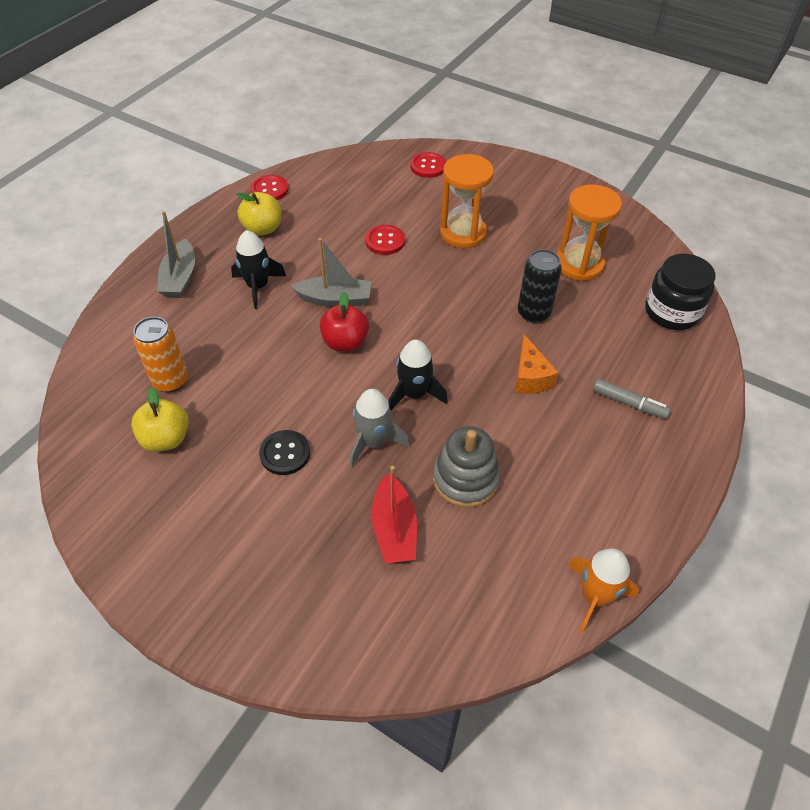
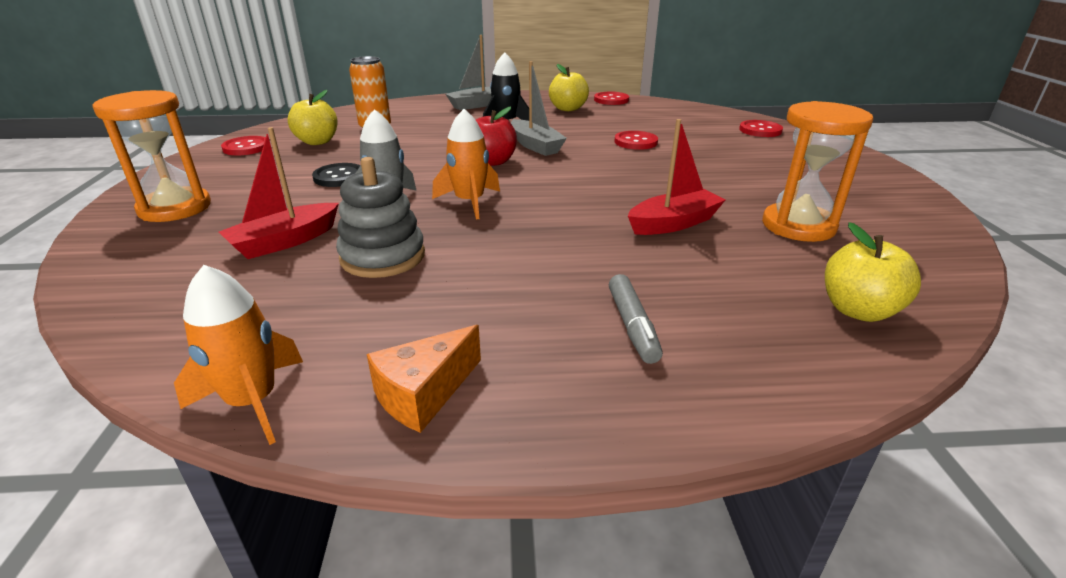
camera: 55 degrees right, 20 degrees down
(123, 501) = (246, 147): none -> red button
(414, 394) = (470, 202): black rocket -> orange rocket
(463, 233) = (712, 164): orange hourglass -> orange hourglass (175, 208)
(530, 377) = (575, 248): orange cheese -> orange cheese (424, 394)
(533, 313) = (673, 223): black can -> red boat
(672, 312) = (858, 310): black jar -> yellow apple

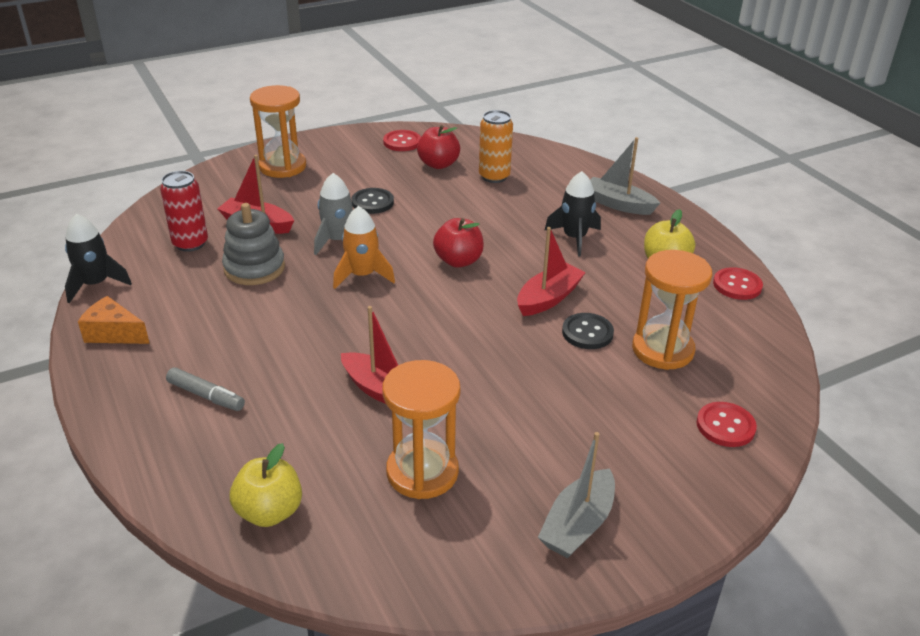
camera: 65 degrees right, 5 degrees up
(253, 401) = (95, 284): orange rocket -> black rocket
(258, 294) = (190, 243): none -> red can
(317, 142) = (438, 164): yellow apple -> red apple
(535, 146) = (520, 273): grey boat -> grey boat (578, 524)
(580, 144) = (548, 298): none -> red boat
(632, 326) = (206, 396): grey marker -> grey marker turned 120 degrees counterclockwise
(635, 142) = (587, 333): red button -> black button
(670, 128) = (662, 350): none -> orange hourglass

